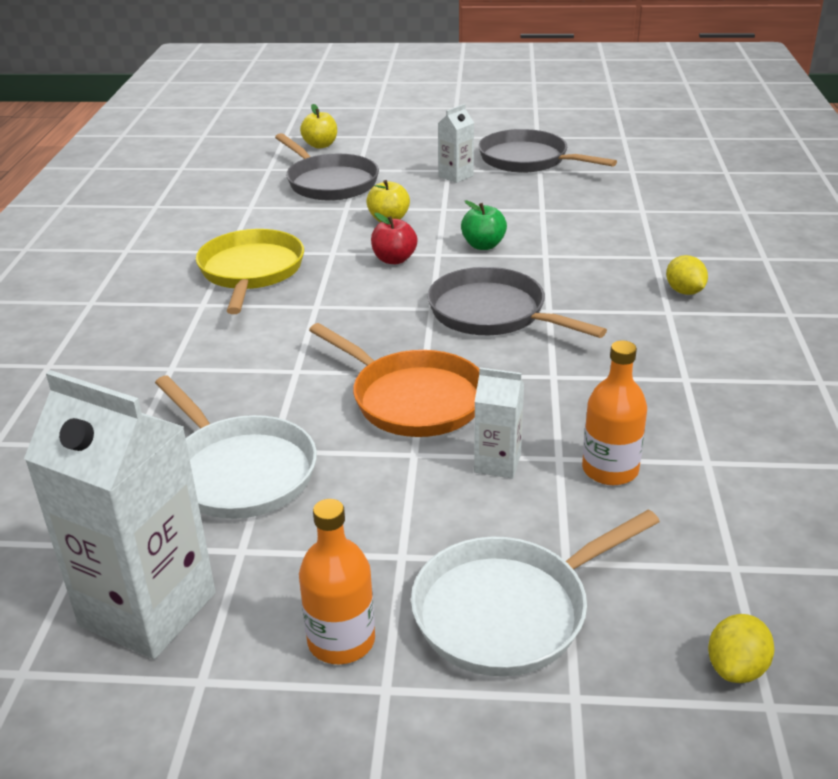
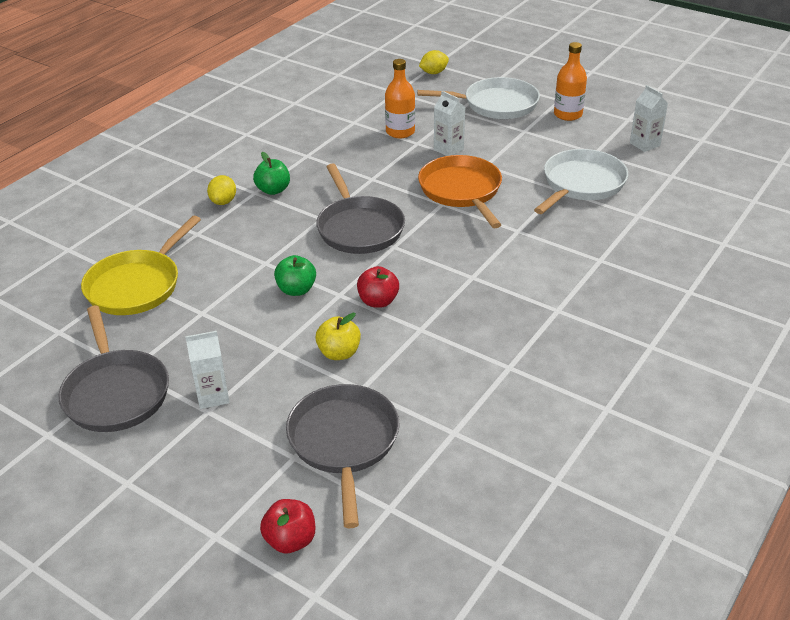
camera: 150 degrees left, 5 degrees up
(148, 609) = (644, 144): white carton -> white carton, size x0.48
(239, 471) = (581, 184): white pan -> white pan turned 45 degrees clockwise
(251, 272) = (502, 332): yellow pan -> yellow pan (137, 285)
(320, 145) = (290, 540): yellow apple -> red apple
(652, 321) = (273, 190): none -> green apple

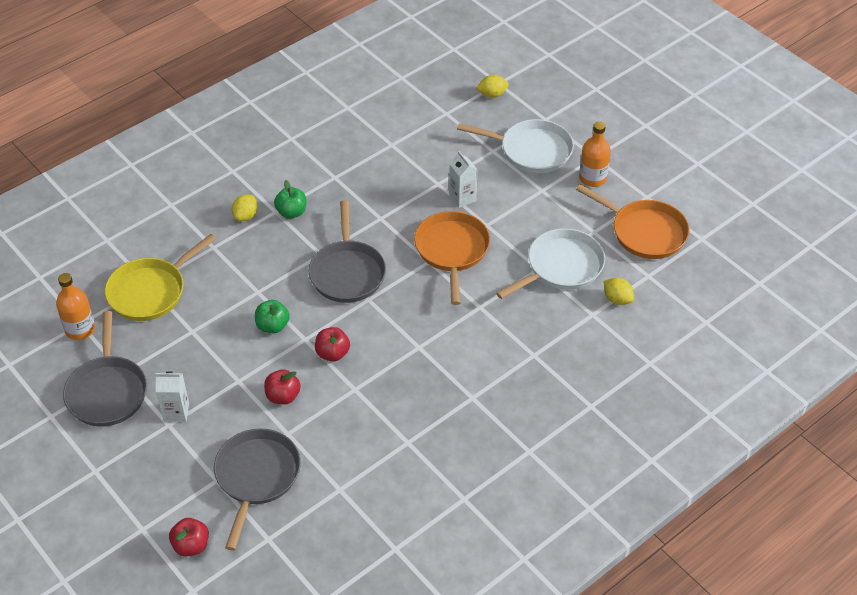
camera: 15 degrees right, 10 degrees up
(339, 353) = (283, 396): yellow apple -> red apple
(400, 132) = (428, 166): orange bottle -> orange bottle (80, 329)
(644, 144) = (644, 232): white carton -> orange pan
(654, 199) = (617, 299): none -> yellow lemon

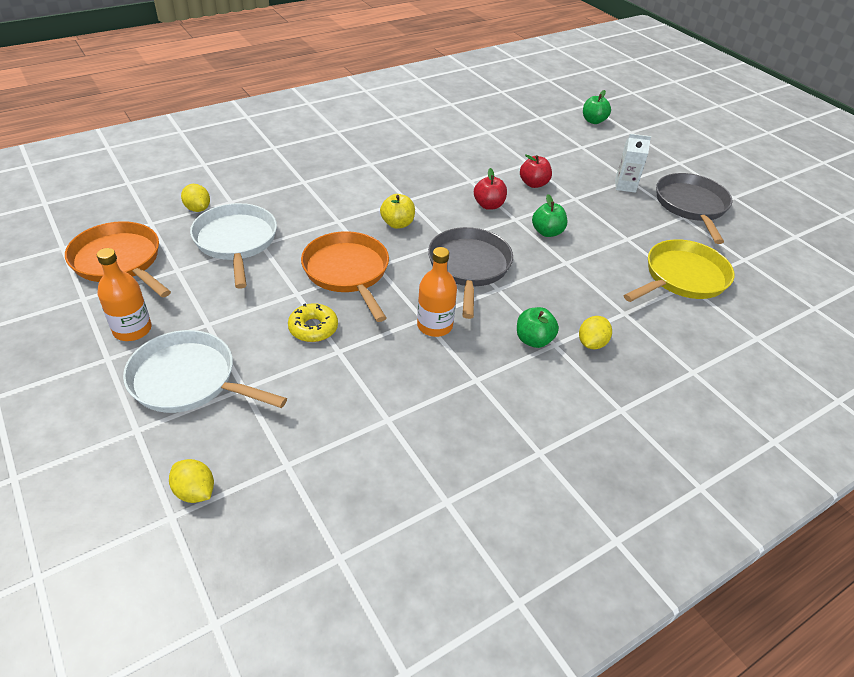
camera: 175 degrees left, 5 degrees down
(80, 329) = (741, 254): orange bottle -> orange bottle (434, 326)
(191, 545) = (593, 121): red apple -> green apple
(256, 477) = (551, 144): grey pan -> none
(421, 312) = (397, 224): none -> yellow apple
(452, 251) = (348, 272): orange pan -> orange pan turned 150 degrees clockwise
(462, 198) = (313, 328): white carton -> yellow donut
(492, 94) = (195, 492): yellow lemon -> yellow lemon turned 45 degrees clockwise
(561, 267) = (236, 242): white pan -> white pan turned 105 degrees clockwise

